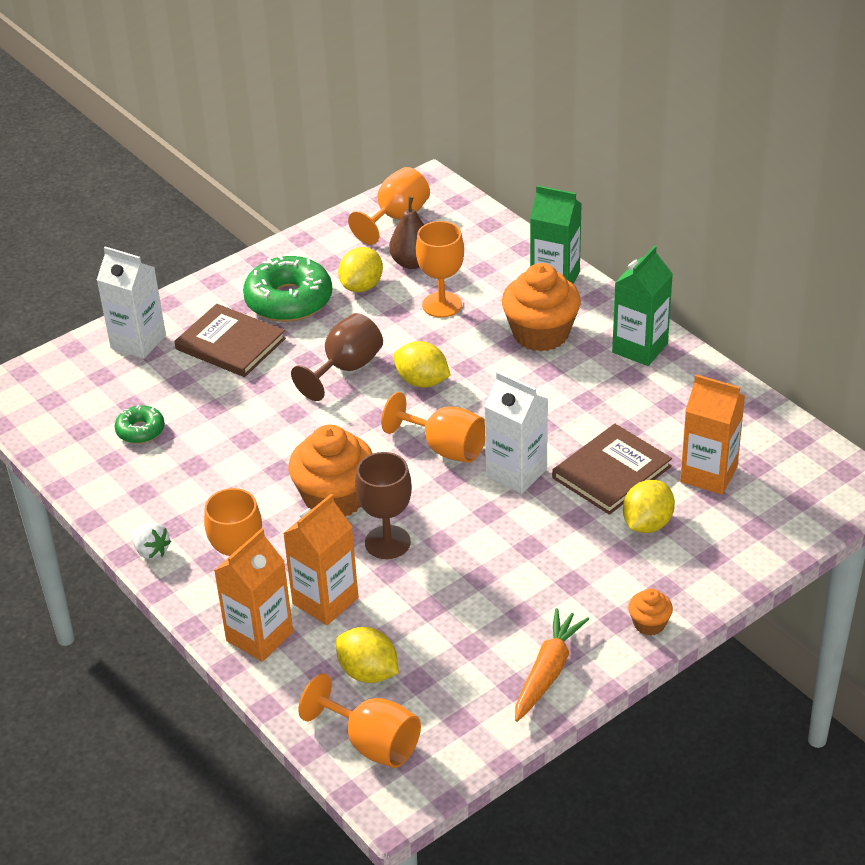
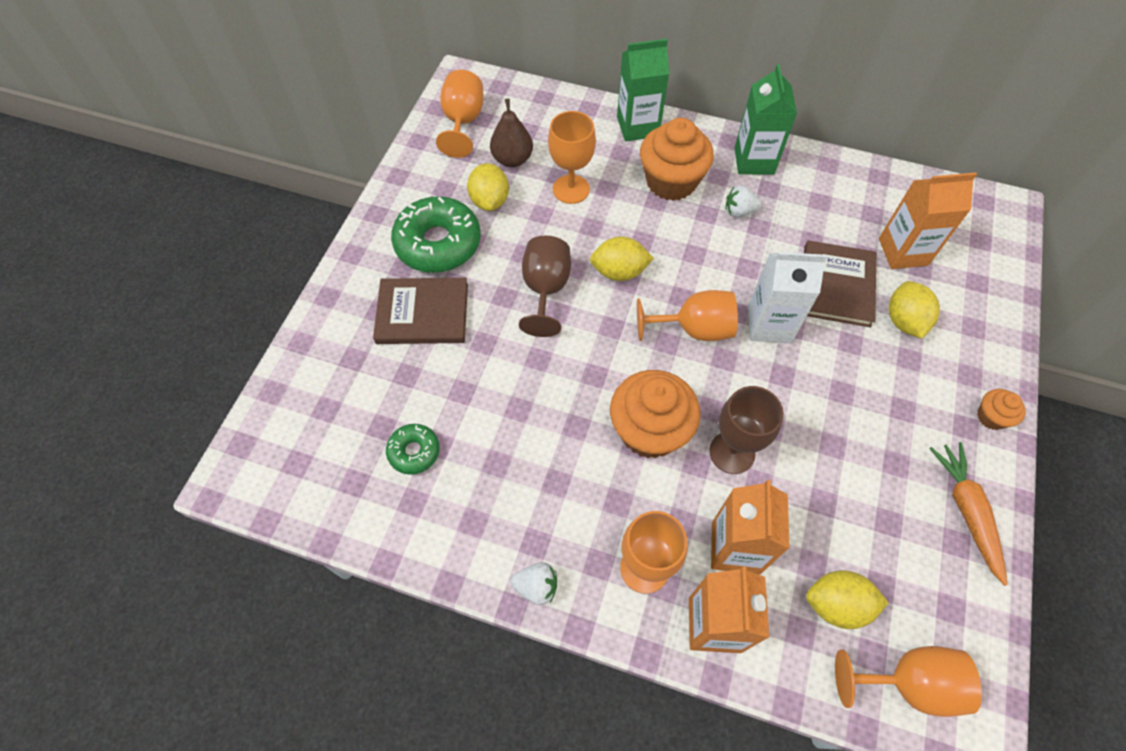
camera: 35 degrees left, 20 degrees up
(138, 342) = (332, 353): white carton -> none
(581, 381) = (739, 211): none -> white strawberry

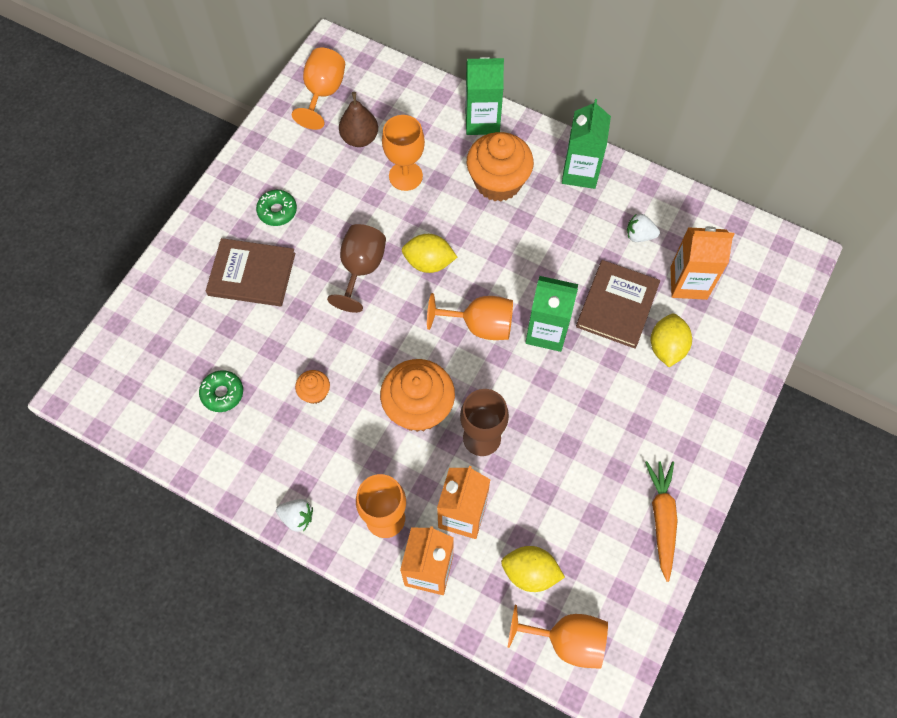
camera: 10 degrees right, 5 degrees up
(438, 243) = (277, 211): green donut -> green donut, size x0.52
(490, 201) = (331, 176): yellow lemon -> none
(739, 211) = (552, 221): white strawberry -> white strawberry (639, 235)
(769, 324) = (546, 331): white carton -> green carton
(991, 417) = (712, 444): orange cupcake -> orange cupcake (315, 392)

